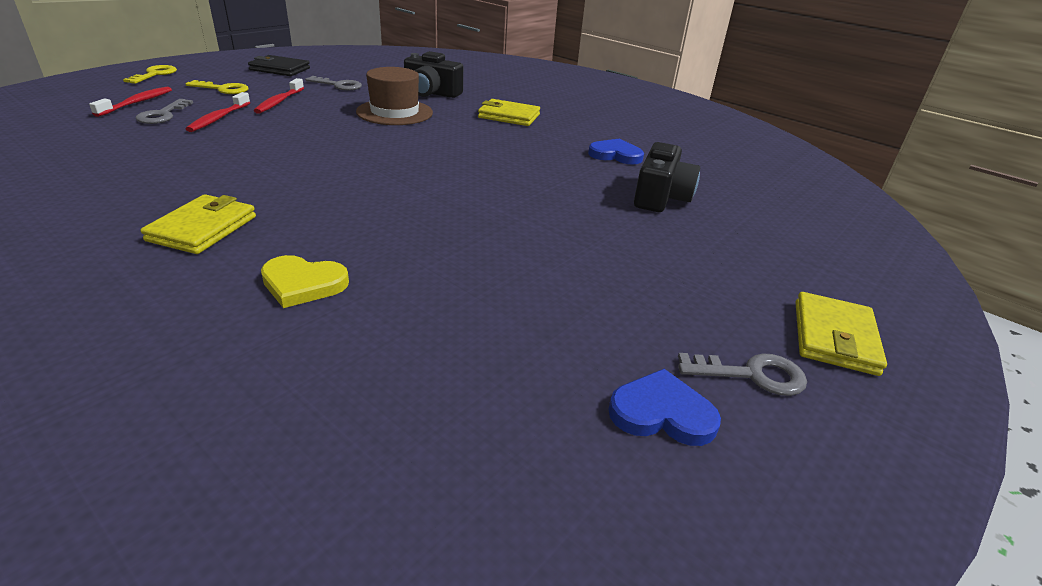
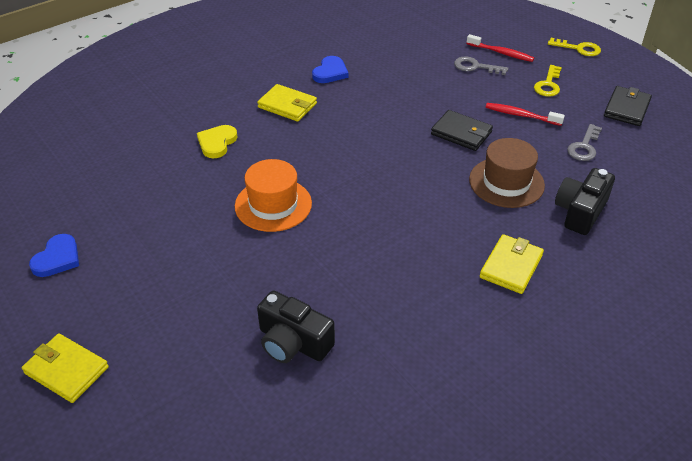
camera: 105 degrees right, 10 degrees up
(218, 118) = (472, 90): red toothbrush -> none
(307, 126) = (461, 133): none -> black wallet
(456, 222) = (273, 205): none -> orange hat
(615, 155) = (397, 335): blue heart -> blue heart (330, 72)
(752, 375) = (60, 307): grey key -> none

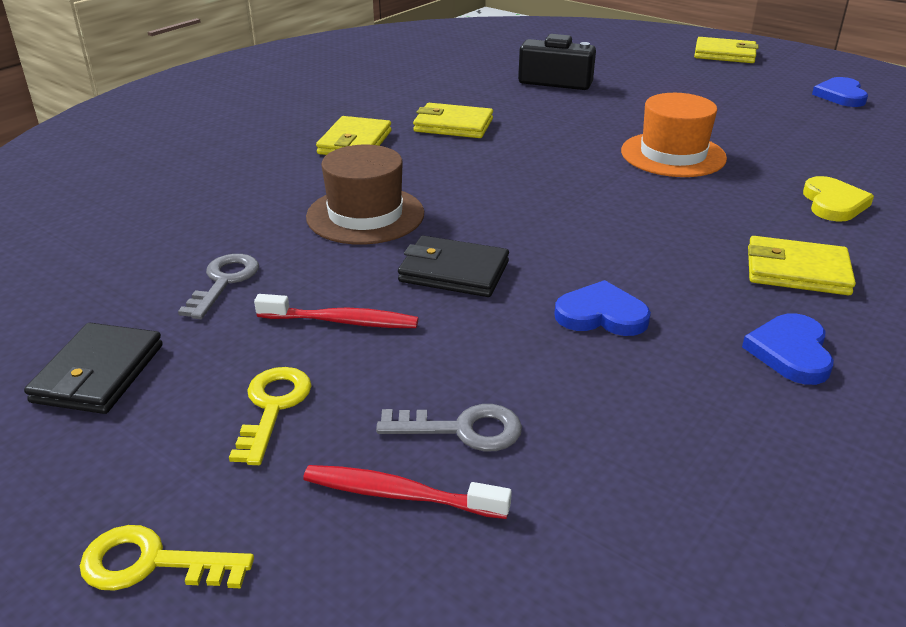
camera: 165 degrees right, 10 degrees down
(398, 99) = (601, 315): none -> blue heart
(423, 277) = (453, 125): none -> yellow wallet
(580, 211) = (256, 198): black camera -> none

